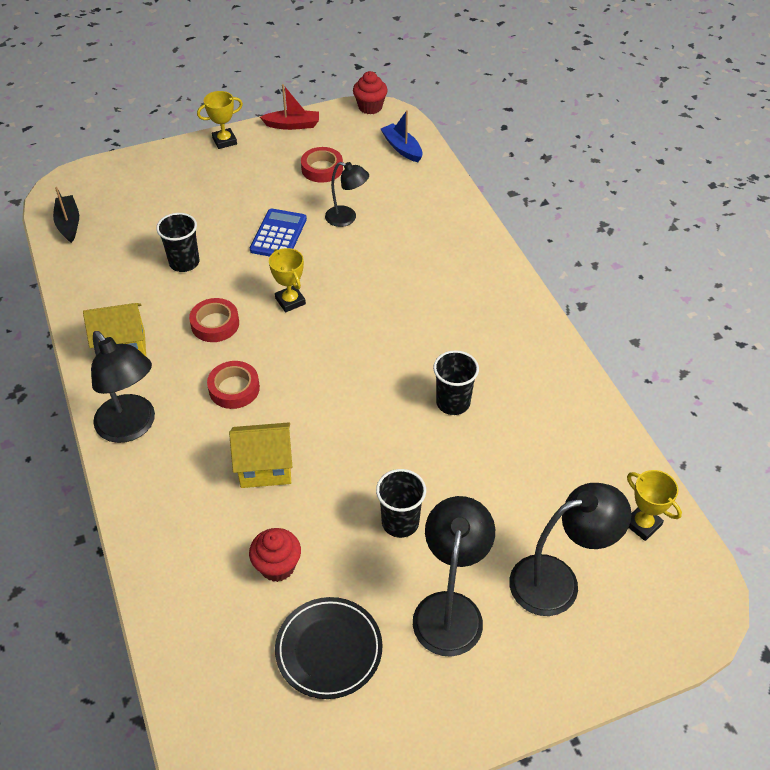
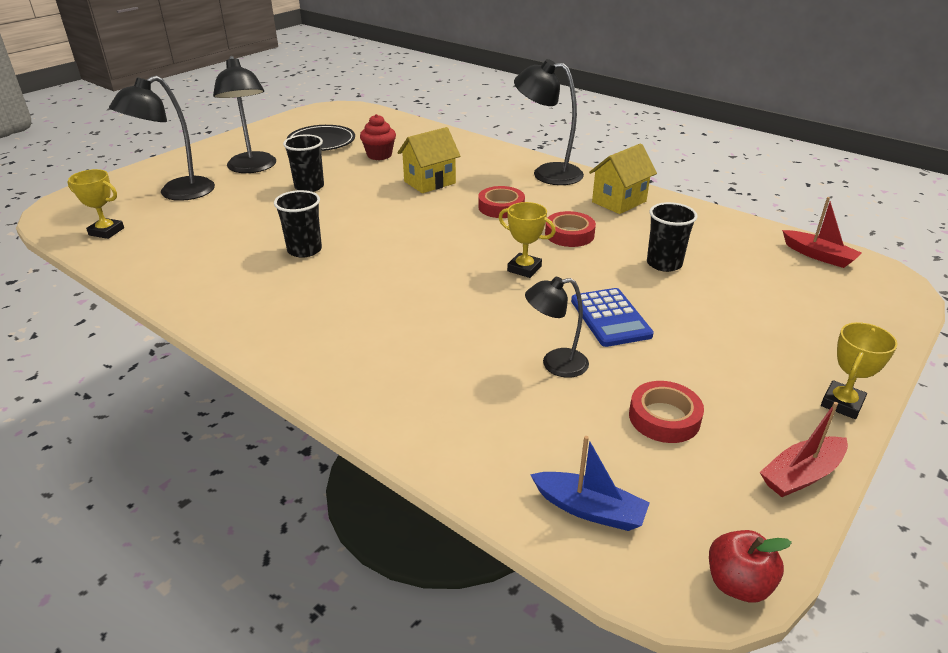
camera: 150 degrees right, 15 degrees down
(69, 223) = (818, 256): black boat -> red boat
(370, 107) = (738, 584): red cupcake -> red apple

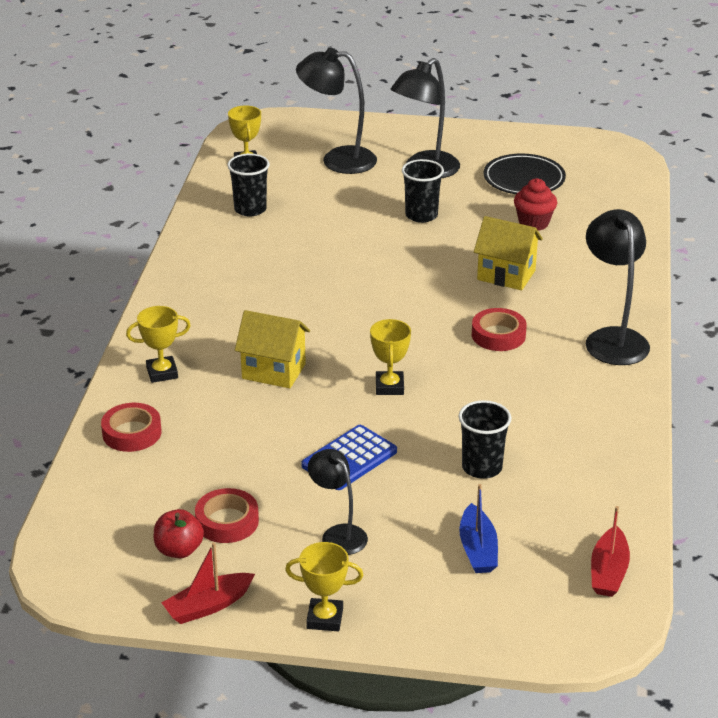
camera: 60 degrees right, 0 degrees up
(304, 250) = (309, 263): black cup -> black cup (250, 209)
(378, 383) = (162, 373): none -> yellow trophy
(555, 364) = (254, 448): black lamp -> black lamp (338, 534)
(569, 234) = (484, 393): red tape -> red tape (132, 433)
(589, 509) = (99, 510): blue boat -> blue boat (478, 549)
(619, 202) = (595, 405): yellow house -> yellow house (273, 371)
(738, 584) = (73, 591): red apple -> red apple (179, 550)
(801, 475) = (208, 606): red boat -> red boat turned 60 degrees counterclockwise

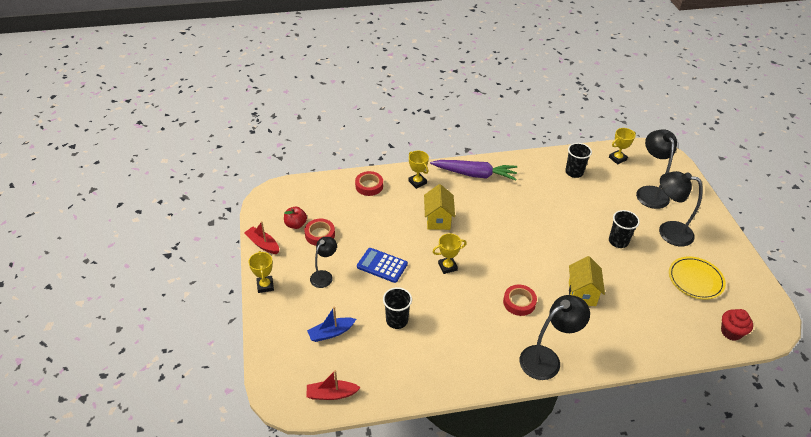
camera: 70 degrees right, 10 degrees up
(186, 305) = (475, 174): none -> purple carrot
(524, 179) = (695, 280): black plate -> yellow plate
(533, 223) = (648, 295): red cupcake -> red cupcake (731, 332)

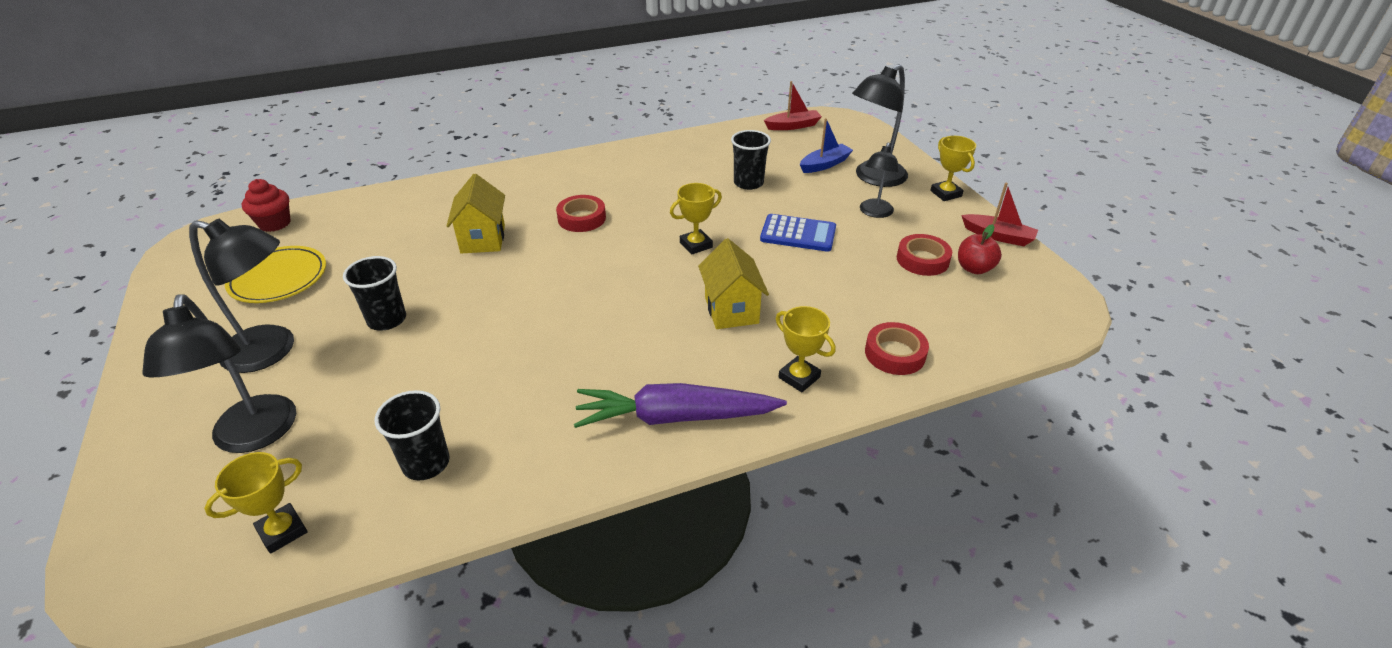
camera: 170 degrees right, 5 degrees down
(547, 358) = (549, 173): black lamp -> black lamp (874, 178)

